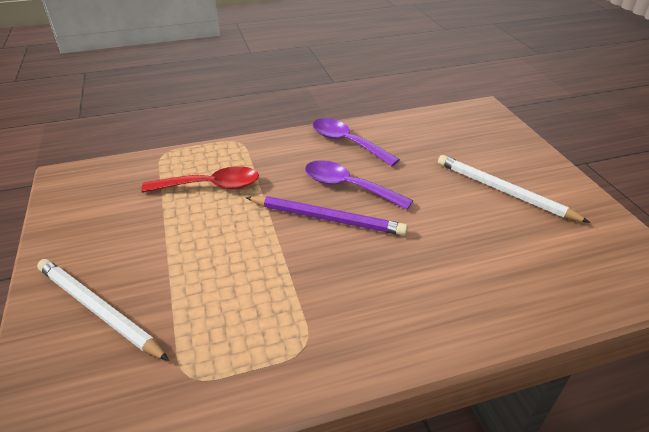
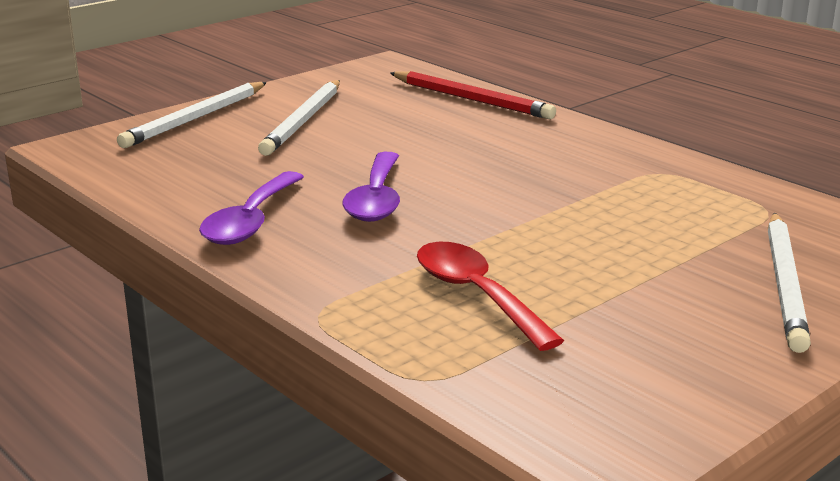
camera: 115 degrees left, 15 degrees down
(326, 218) = (461, 199): purple pencil -> none
(521, 151) = (195, 118): none -> white pencil
(537, 296) = (471, 99): none -> red pencil

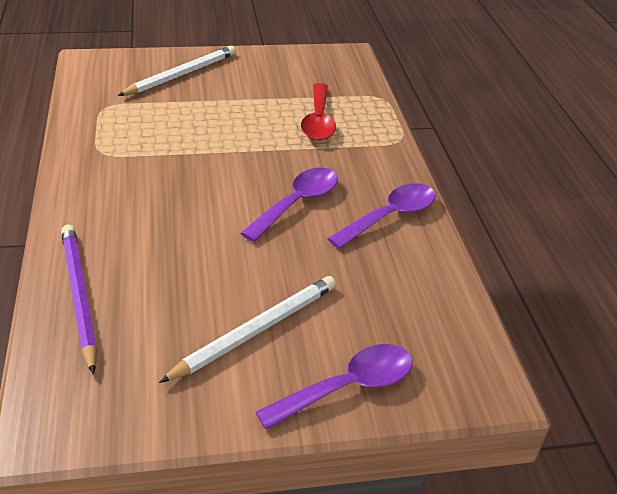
camera: 150 degrees left, 15 degrees up
(195, 118) = (348, 387): white pencil -> purple spoon
(471, 99) = (79, 296): red pencil -> purple pencil

